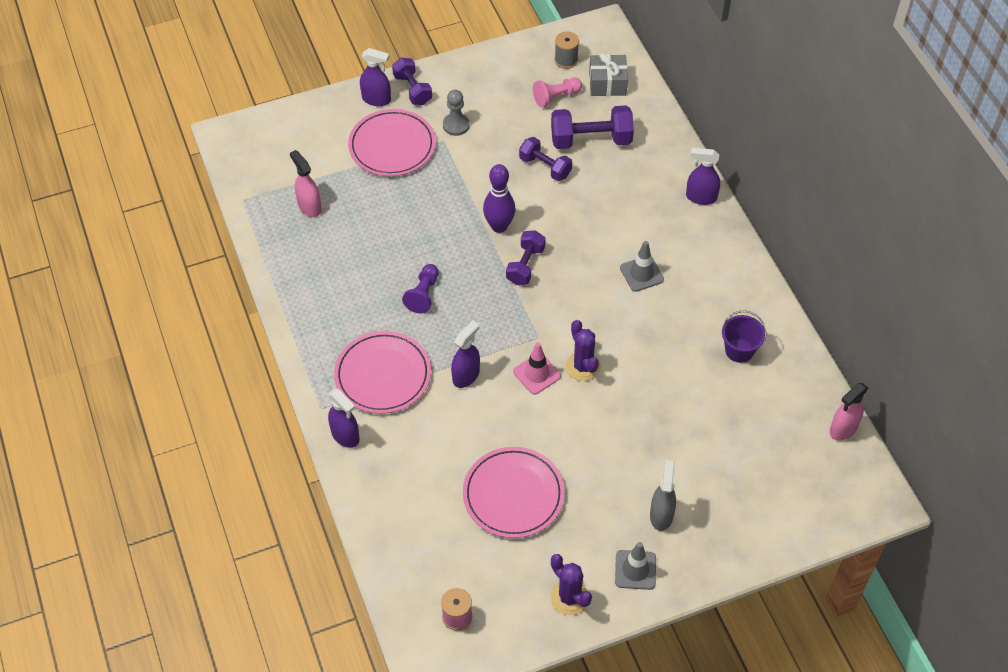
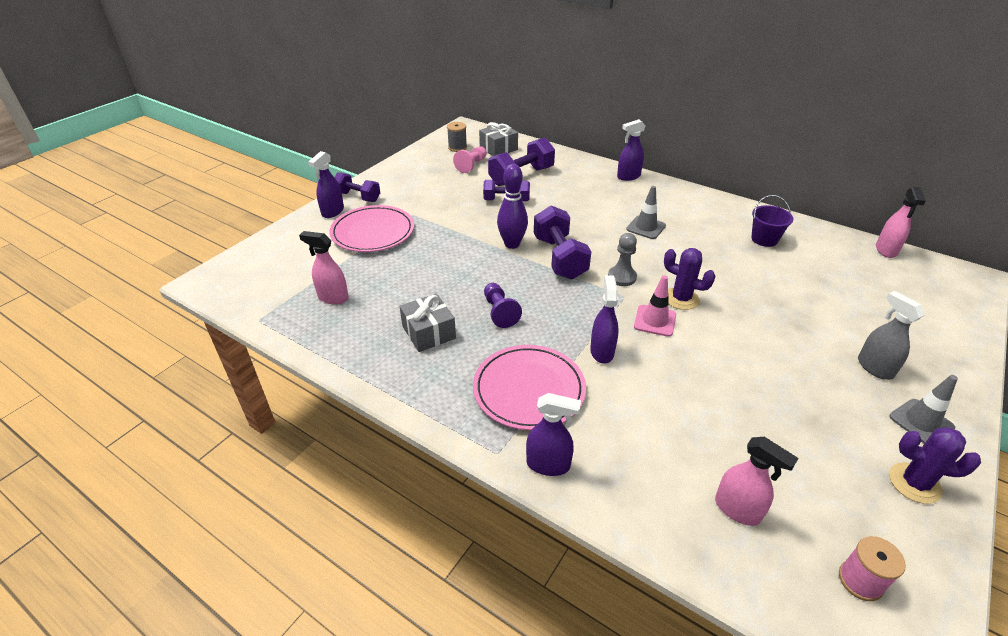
camera: 35 degrees left, 15 degrees down
(354, 283) = (429, 332): none -> grey gift
(376, 99) = (332, 212): purple spray bottle -> purple spray bottle turned 135 degrees clockwise
(432, 536) = (737, 510): none -> pink spray bottle
(456, 125) = (413, 203): grey pawn -> grey pawn (622, 277)
(513, 495) = (754, 422): pink plate -> none
(525, 265) = (559, 258): purple dumbbell -> purple dumbbell, size x1.54

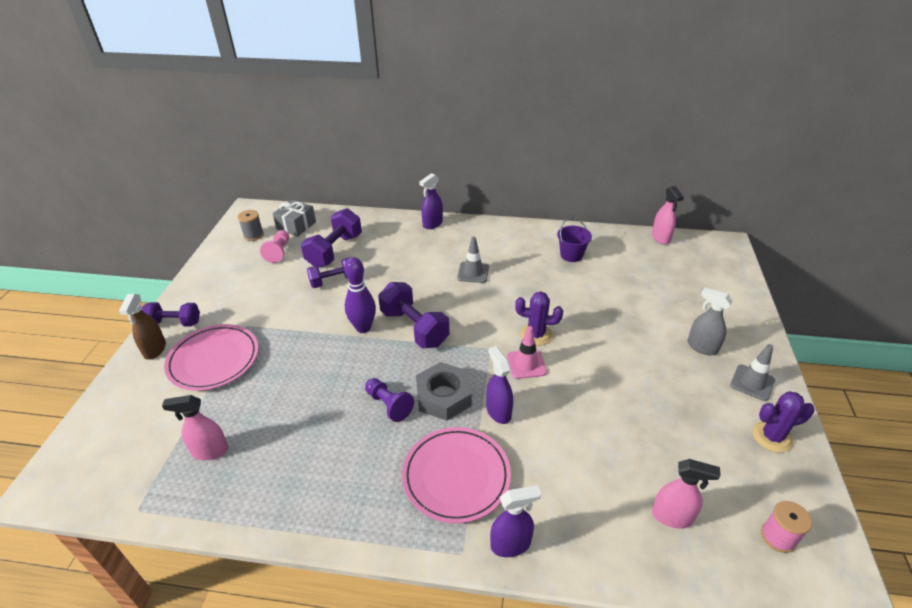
camera: 25 degrees left, 0 degrees up
(332, 212) = (155, 349): purple spray bottle -> brown spray bottle
(429, 332) = (332, 453): grey gift -> none
(555, 321) = (443, 396): none -> grey nut
(622, 277) = (478, 330): grey pawn -> none

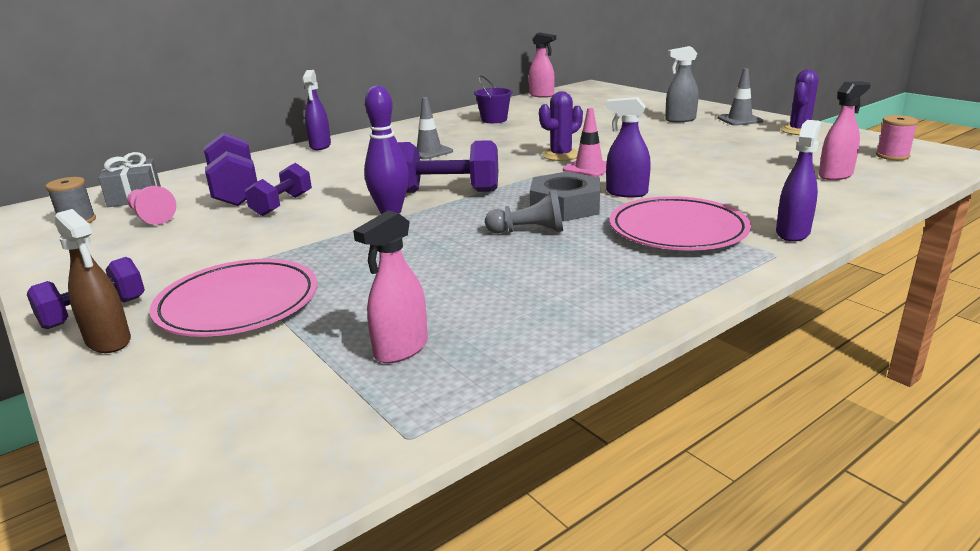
camera: 45 degrees left, 15 degrees down
(389, 405) = (529, 231): purple pawn -> grey pawn

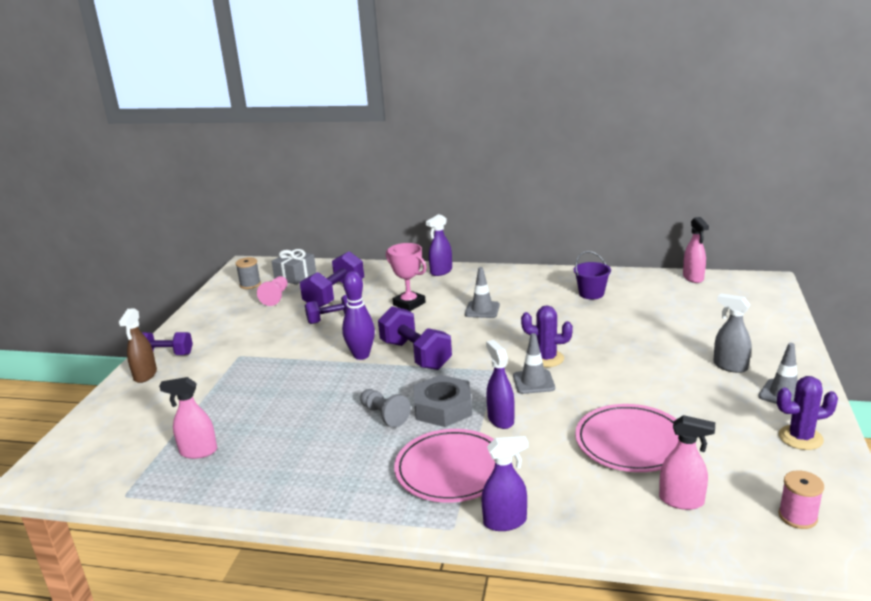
camera: 50 degrees right, 0 degrees up
(238, 304) = (205, 382): pink plate -> pink plate (631, 442)
(344, 170) = (409, 304): none -> pink trophy
(589, 168) = (533, 382): pink traffic cone -> grey traffic cone

